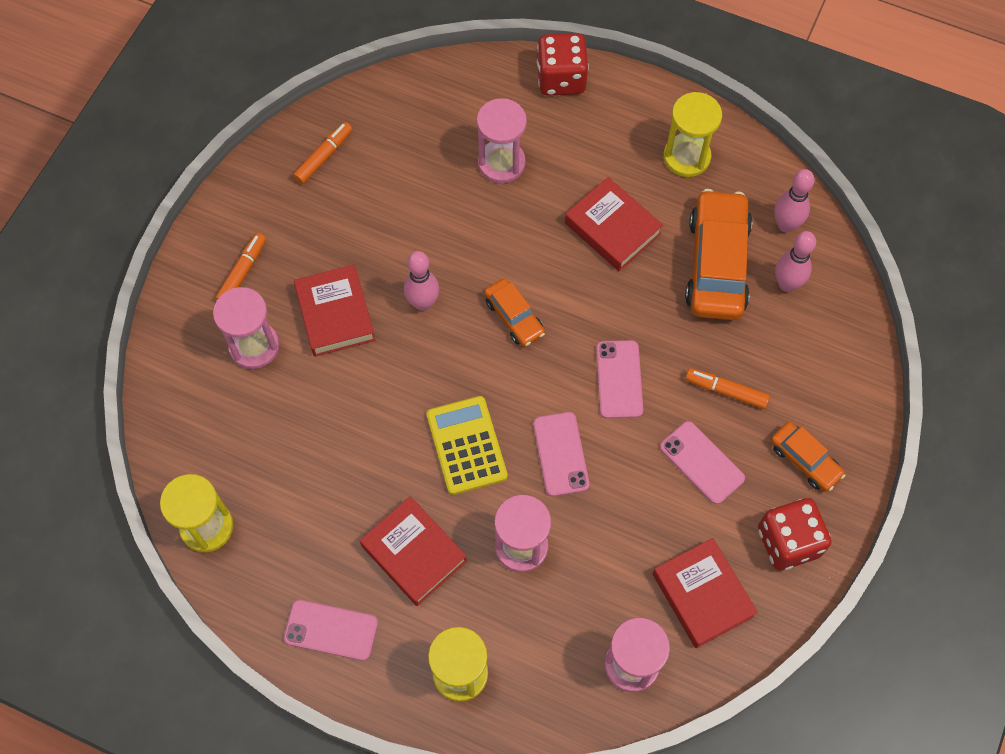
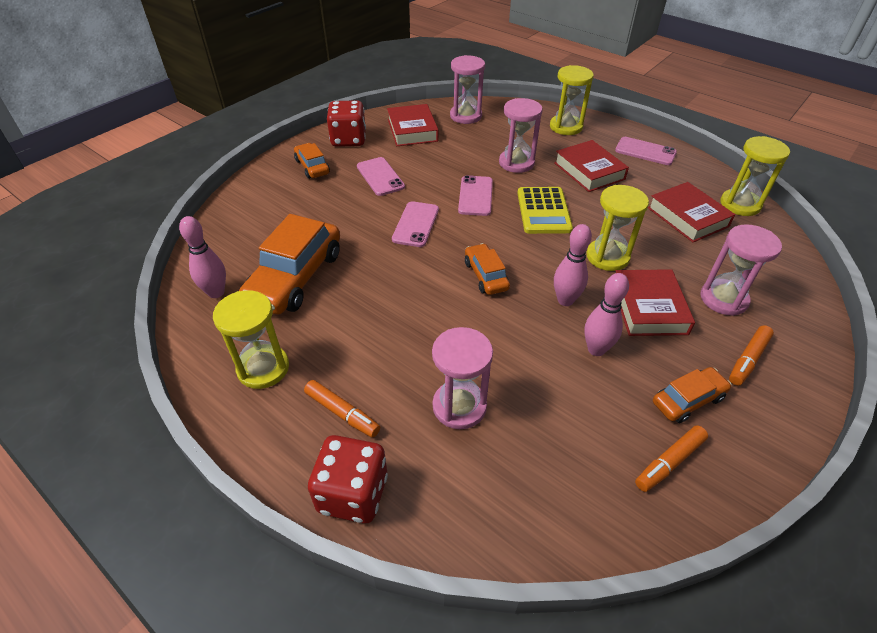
camera: 165 degrees left, 20 degrees down
(304, 215) = (688, 400): none -> orange car
(381, 380) = (607, 257): none -> yellow hourglass
(612, 228) = (371, 321): red book -> red book (687, 217)
(726, 391) = (341, 205): orange marker -> orange marker (342, 413)
(787, 284) = (249, 254): pink bowling pin -> pink bowling pin (596, 349)

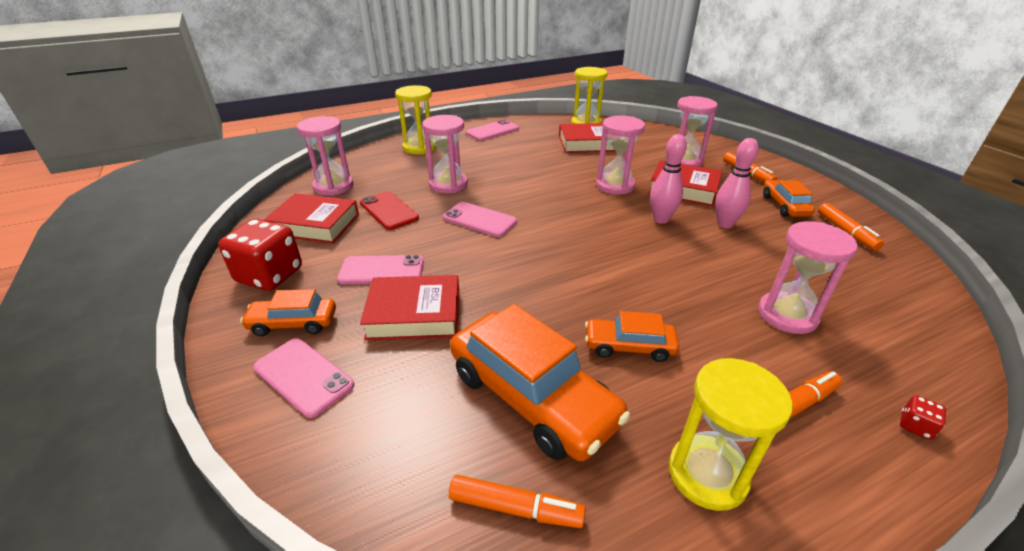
camera: 65 degrees left, 10 degrees down
(216, 292) = (515, 508): pink bowling pin -> orange marker
(353, 493) = (915, 426): red dice -> red dice, size x0.40
(416, 224) = (496, 268): pink phone -> pink phone (303, 376)
(453, 151) = (388, 211): none -> red phone
(486, 275) = (608, 249): orange car -> orange car (629, 346)
(543, 211) = (533, 193): yellow calculator -> none
(589, 171) = (495, 158): red book -> red book (414, 314)
(607, 257) = (615, 185): yellow hourglass -> pink hourglass

